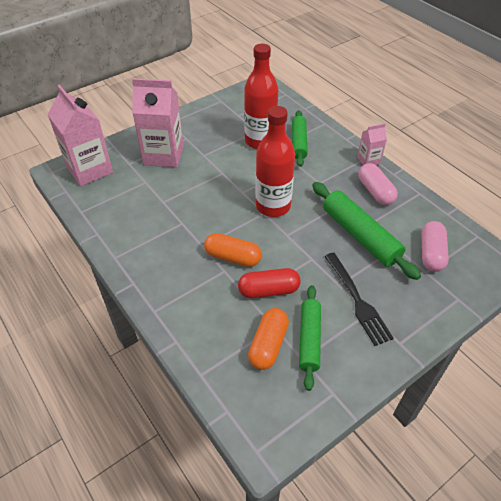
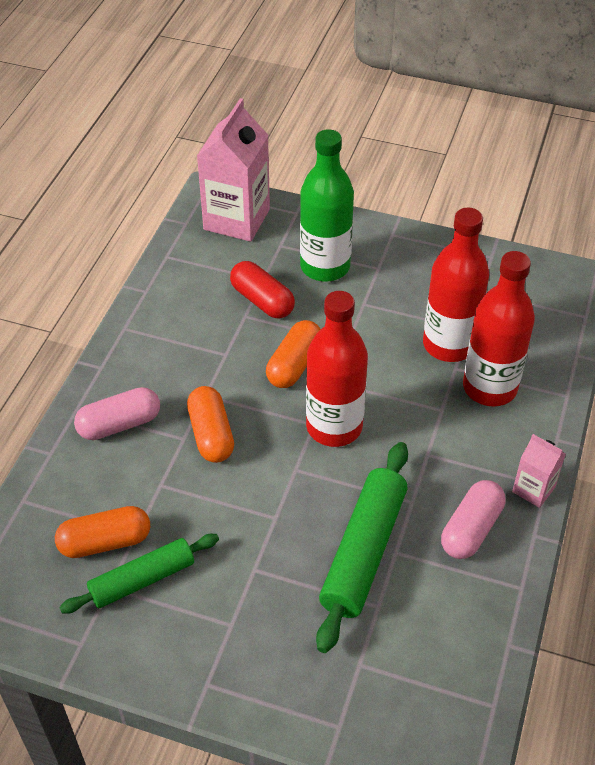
camera: 55 degrees right, 0 degrees up
(163, 155) = (325, 266): pink carton -> green bottle
(217, 200) = (294, 365): none -> orange capsule
(268, 290) = (186, 499): red capsule -> red capsule (262, 300)
(298, 142) = (489, 388): green rolling pin -> red bottle
(357, 300) = (242, 602): black fork -> none
(431, 253) = (402, 655): pink capsule -> pink capsule (119, 424)

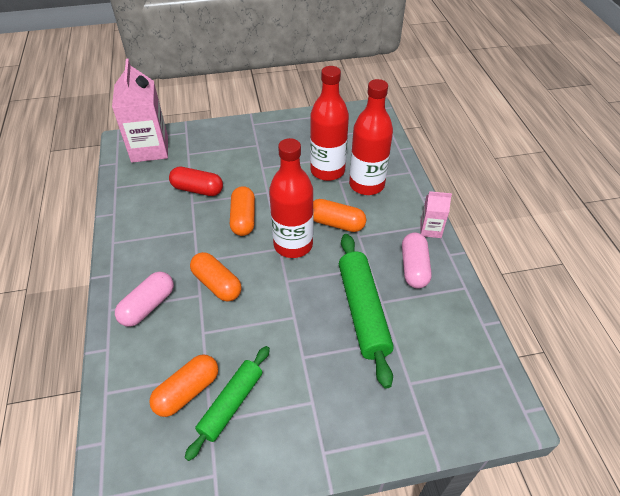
camera: 30 degrees left, 0 degrees up
(325, 266) = (224, 155): green bottle -> none
(409, 423) = (336, 223): none -> orange capsule

